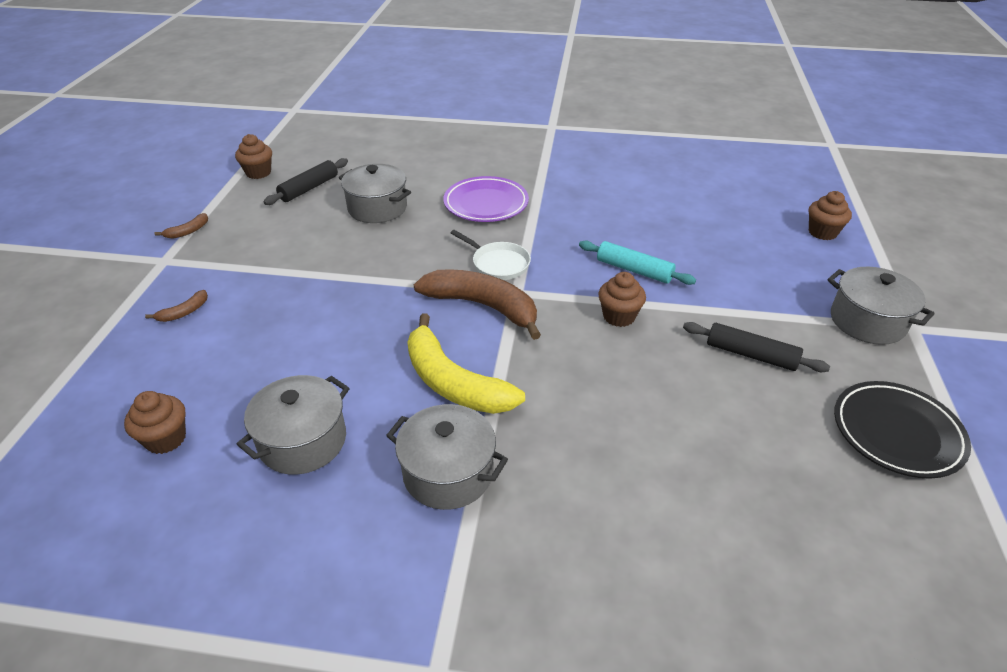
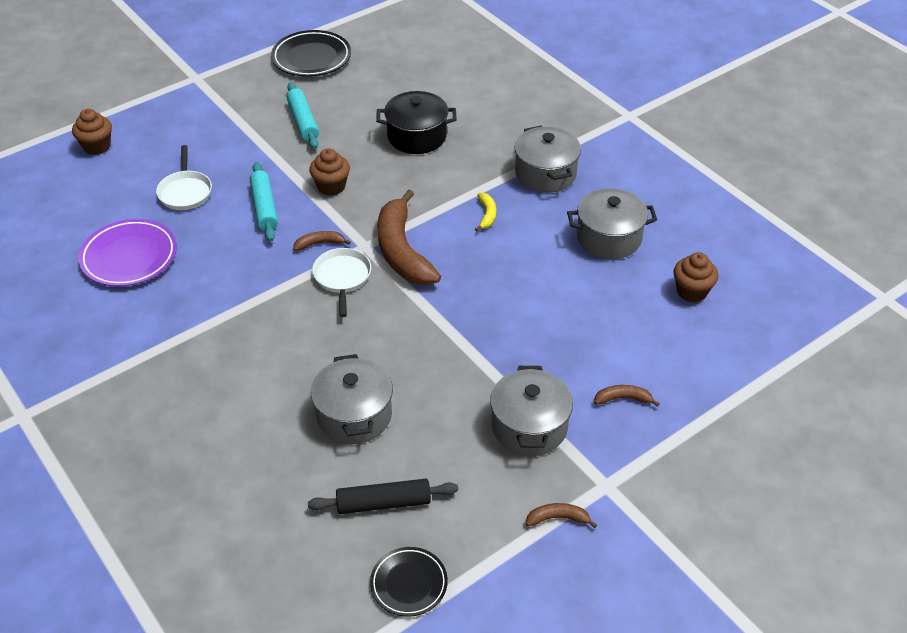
camera: 135 degrees left, 5 degrees up
(258, 173) = (409, 584): brown cupcake -> black plate
(453, 382) = (487, 215): yellow banana -> yellow banana, size x0.43
(486, 204) = (259, 347): purple plate -> purple plate (129, 257)
(551, 273) = (319, 243): none -> brown banana
(635, 418) = (417, 136): none -> black pot
(704, 245) = (185, 192): none -> white pan
(751, 355) = (303, 121): black rolling pin -> turquoise rolling pin
(867, 321) = (208, 94): grey pot -> grey pot (529, 426)

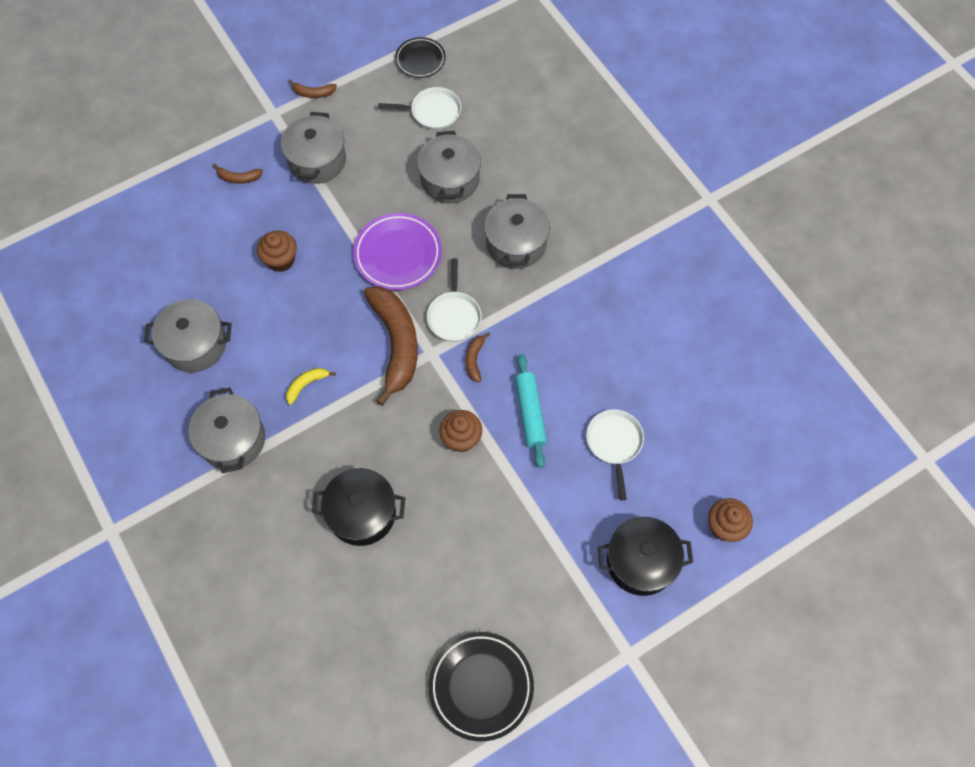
camera: 175 degrees left, 20 degrees up
(129, 257) = (656, 357): purple plate -> purple plate (398, 254)
(176, 123) = (640, 562): none -> black pot
(272, 350) = (516, 243): none -> grey pot
(303, 121) = (491, 552): turquoise rolling pin -> none
(319, 243) = (474, 359): brown banana -> brown banana turned 105 degrees clockwise
(384, 503) = (432, 112): black rolling pin -> white pan
(487, 215) = (306, 385): yellow banana -> yellow banana turned 45 degrees clockwise
(691, 291) = (142, 275): brown cupcake -> brown cupcake (281, 260)

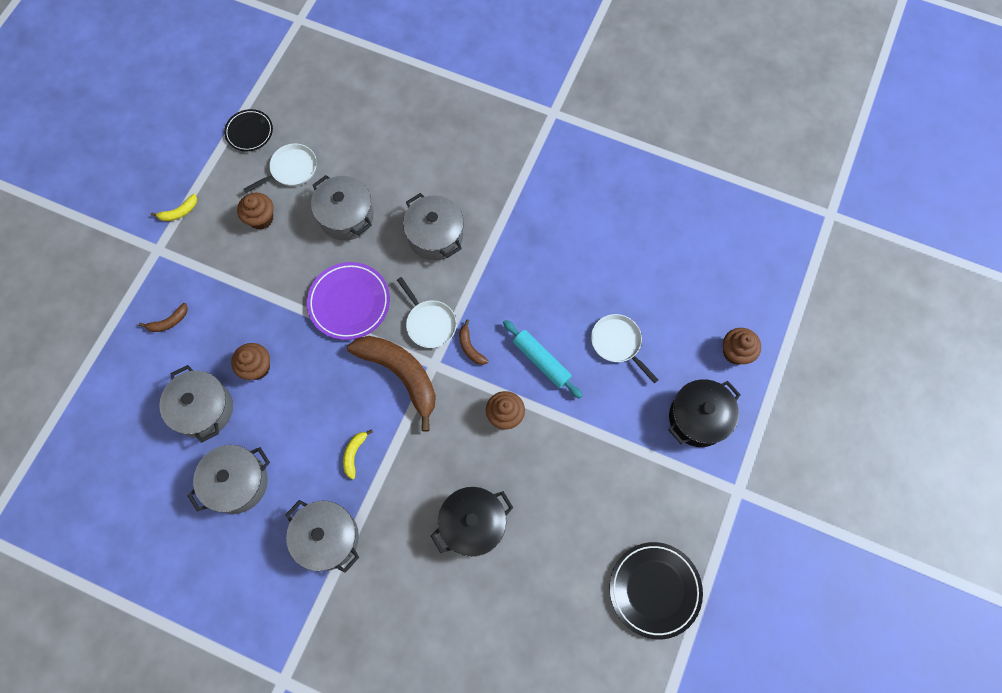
camera: 35 degrees left, 5 degrees up
(313, 93) = (179, 212): brown banana -> yellow banana
(317, 160) = (225, 267): grey pot -> grey pot (204, 409)
(376, 138) = (261, 218): none -> brown cupcake

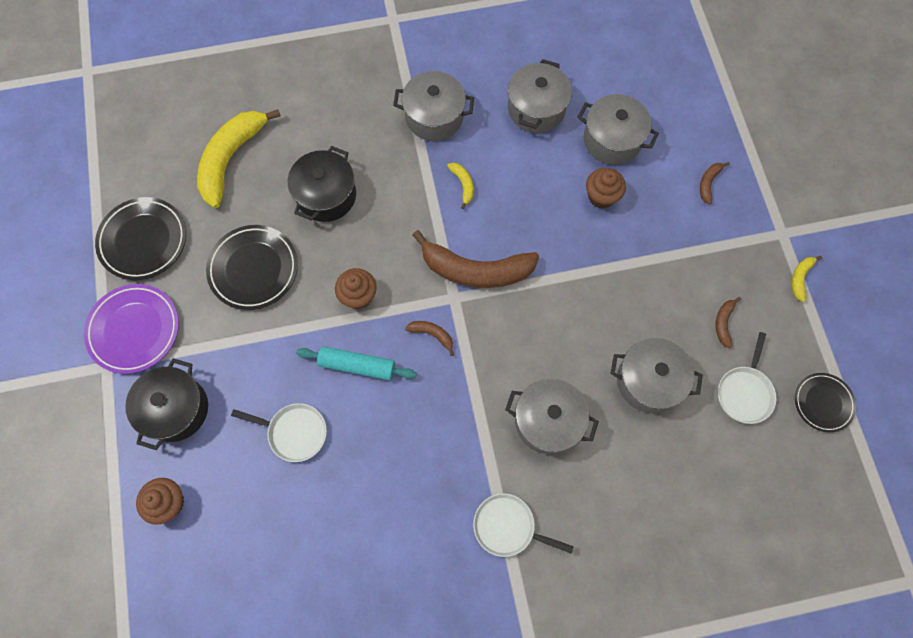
camera: 145 degrees right, 0 degrees up
(261, 218) = (723, 323): brown cupcake -> brown banana
(349, 302) = (573, 301): purple plate -> purple plate (134, 330)
(429, 323) = (486, 331): white pan -> white pan (508, 526)
(533, 623) = (231, 159): none -> yellow banana
(574, 496) = (254, 269): none -> black plate

